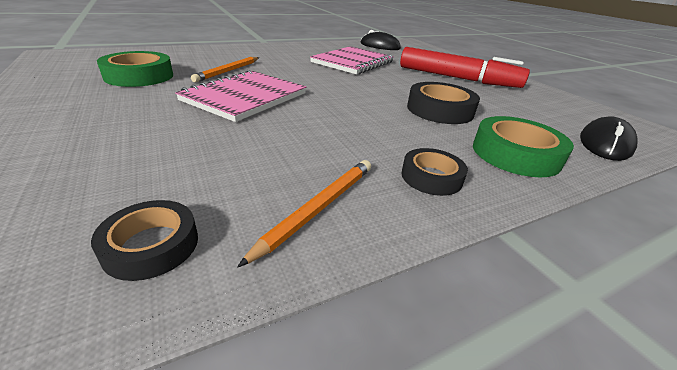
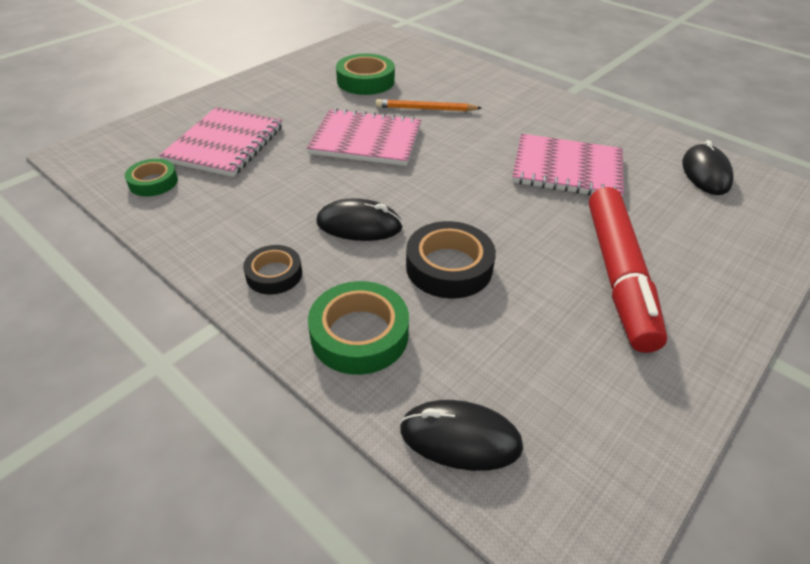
camera: 70 degrees right, 10 degrees up
(135, 164) = (225, 144): none -> pink notebook
(151, 245) = (153, 182): black tape -> green tape
(318, 208) = (206, 226): orange pencil -> none
(373, 126) = (359, 225): none -> black mouse

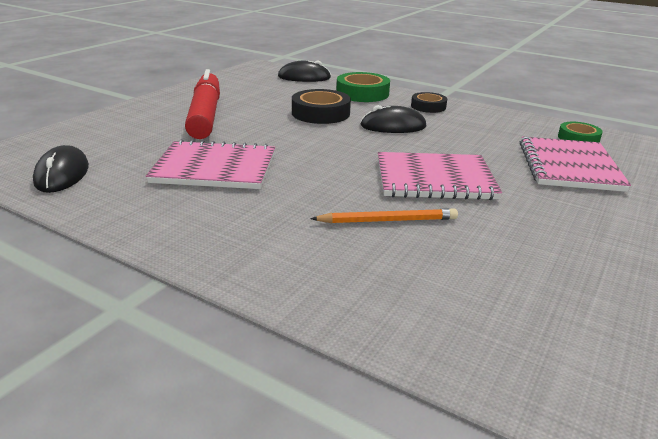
camera: 170 degrees right, 15 degrees down
(365, 81) = (507, 260): green tape -> none

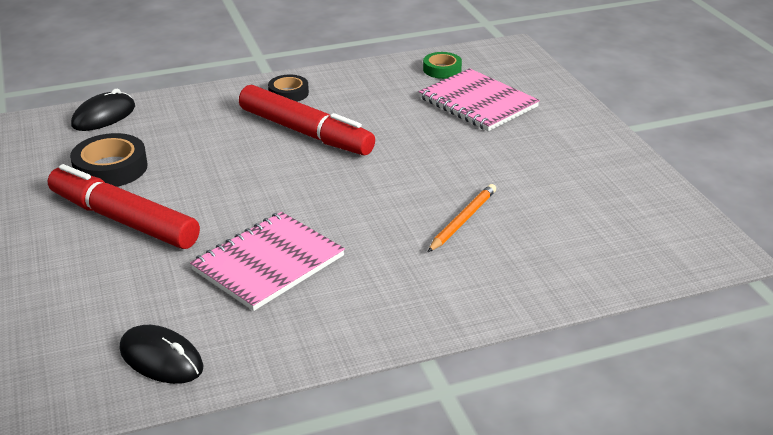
camera: 50 degrees left, 5 degrees up
(320, 113) = (220, 153): black tape -> black tape (110, 168)
(362, 93) = (204, 107): green tape -> none
(393, 126) = (305, 133): black mouse -> red marker
(434, 179) = (427, 167): pink notebook -> none

